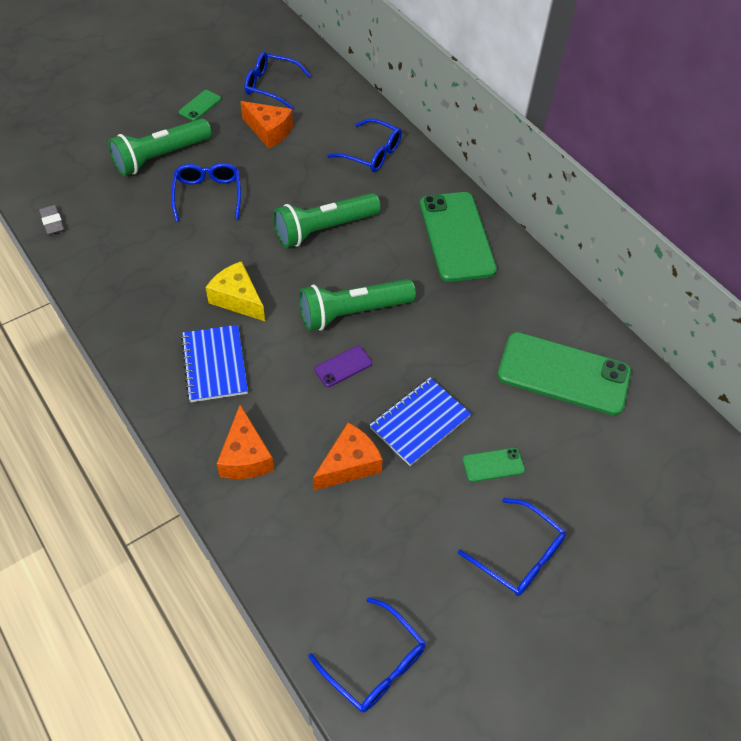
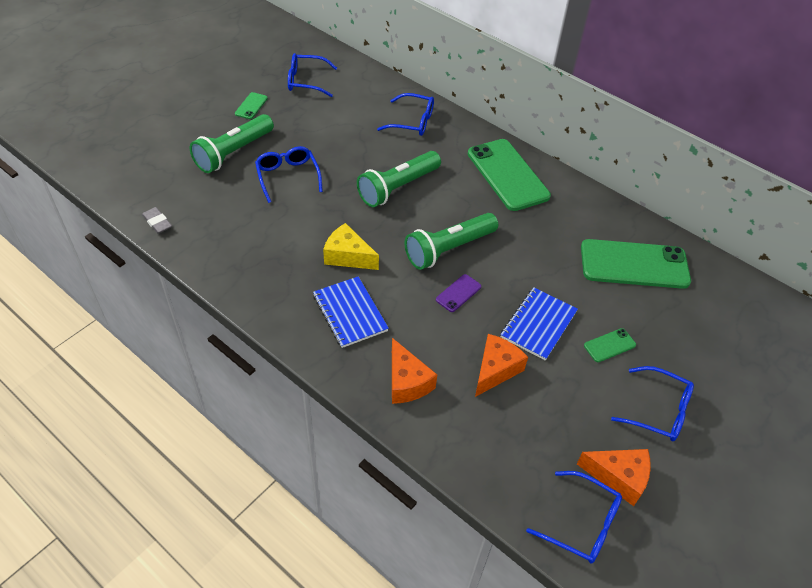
camera: 15 degrees left, 5 degrees down
(269, 131) = (319, 117): orange cheese -> orange cheese (618, 477)

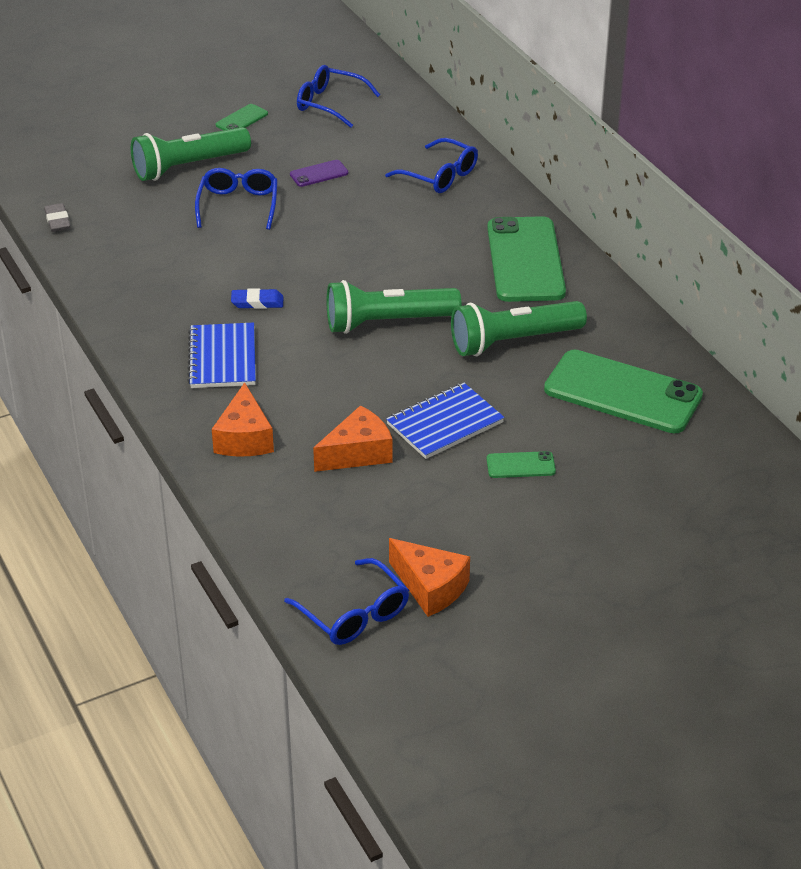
camera: 25 degrees right, 10 degrees down
(347, 256) = (257, 302): yellow cheese -> blue eraser
(398, 187) = (369, 244): green flashlight -> green flashlight (513, 341)
(458, 293) = (367, 369): purple phone -> purple phone (319, 174)
(659, 411) = (532, 542): blue glasses -> none

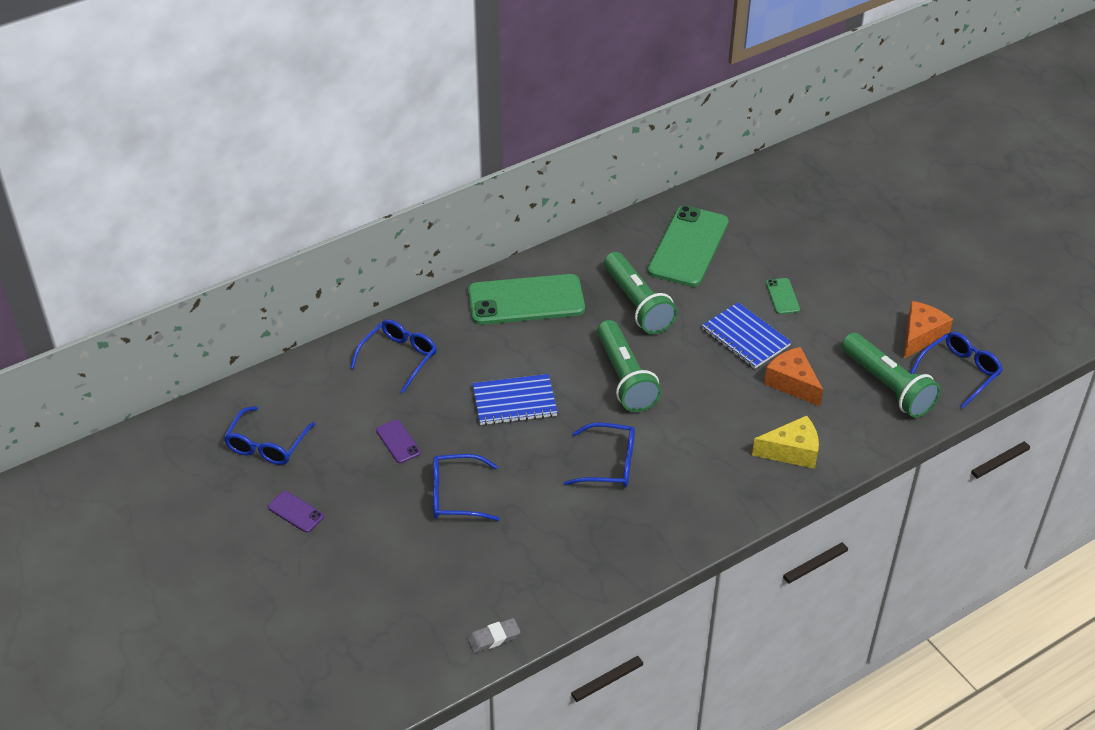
camera: 95 degrees left, 5 degrees up
(188, 167) = (388, 544): green flashlight -> green flashlight (887, 386)
(222, 358) = (692, 478): blue notebook -> blue notebook (514, 402)
(242, 119) = (295, 512): green phone -> purple phone
(244, 438) = (792, 451): orange cheese -> yellow cheese
(257, 302) = (609, 464): blue eraser -> blue glasses

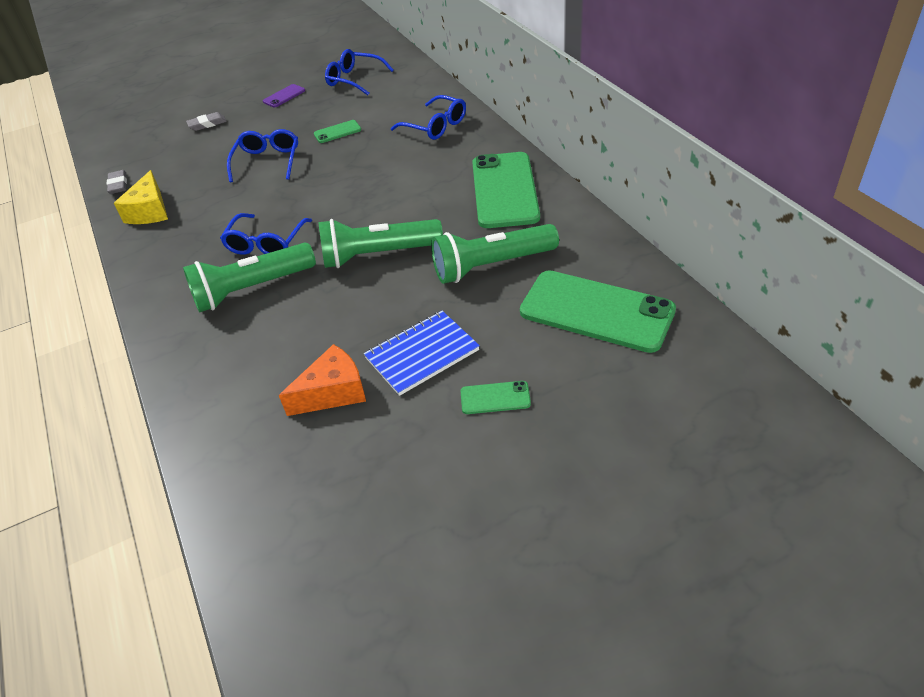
camera: 100 degrees right, 0 degrees up
(356, 581) = (207, 124): none -> grey eraser
(398, 441) = (337, 132): purple phone -> green phone
(514, 402) = (365, 187): blue notebook -> none
(792, 451) = (226, 381): yellow cheese -> yellow cheese (150, 211)
(887, 386) = (299, 497): green flashlight -> green flashlight (252, 289)
(920, 336) = (390, 561): orange cheese -> none
(959, 372) = (300, 603): blue glasses -> none

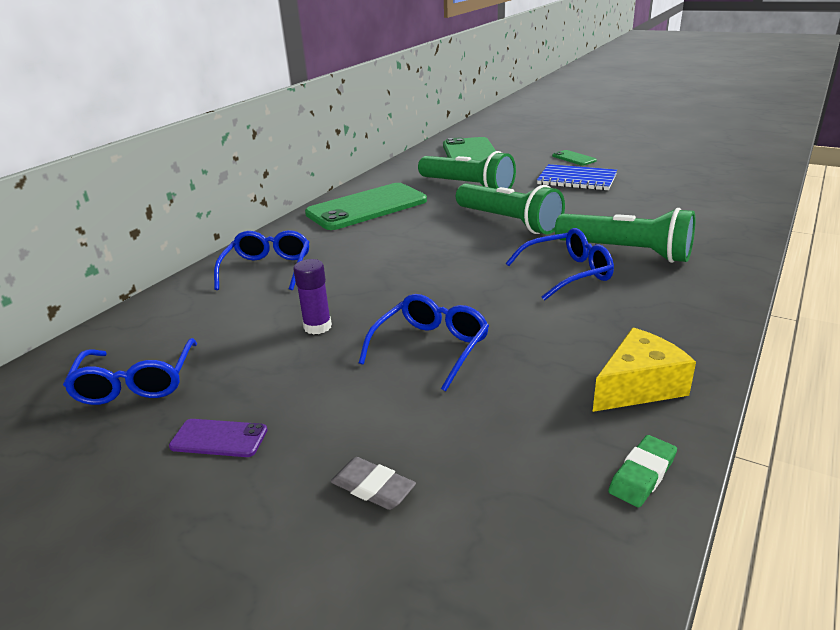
camera: 125 degrees left, 15 degrees down
(118, 185) = (642, 475): grey eraser -> green eraser
(267, 161) = (431, 348): blue glasses -> blue glasses turned 150 degrees clockwise
(333, 392) = (648, 189): orange cheese -> none
(337, 132) = (317, 327): green phone -> purple glue stick

